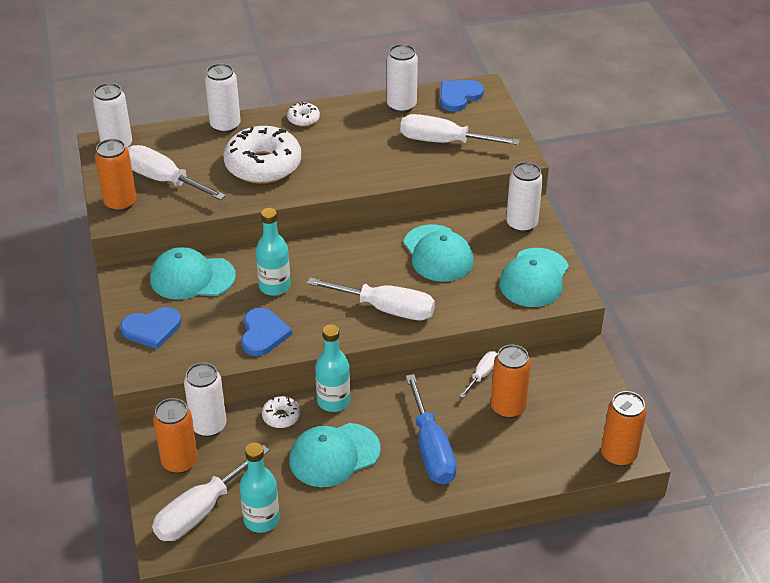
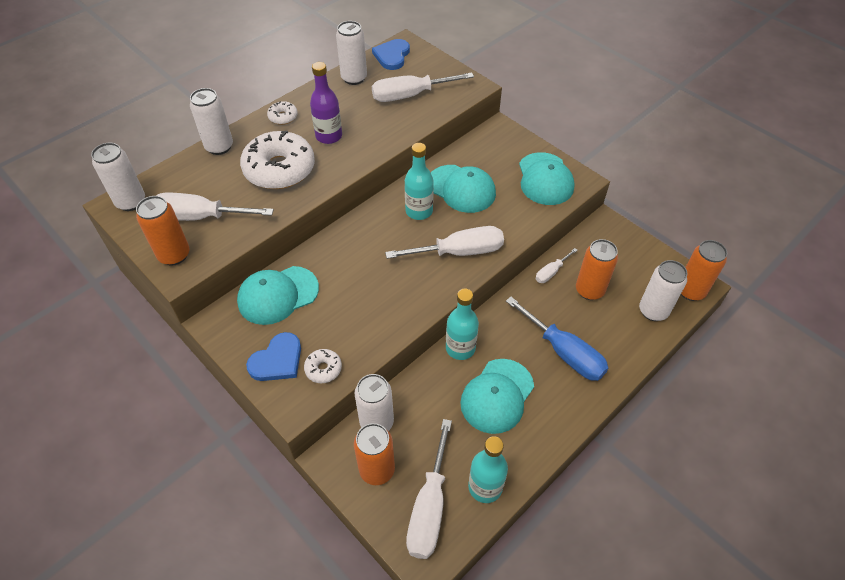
camera: 30 degrees left, 10 degrees up
(263, 334) = (378, 319): blue heart -> none
(274, 286) = (355, 272): turquoise bottle -> turquoise bottle (419, 211)
(281, 416) = (430, 383): white donut -> white donut (323, 369)
(332, 152) = (329, 136): none -> purple bottle
(482, 375) = (551, 272): white screwdriver -> white screwdriver turned 135 degrees counterclockwise
(521, 224) = (502, 140): white can -> white can (653, 311)

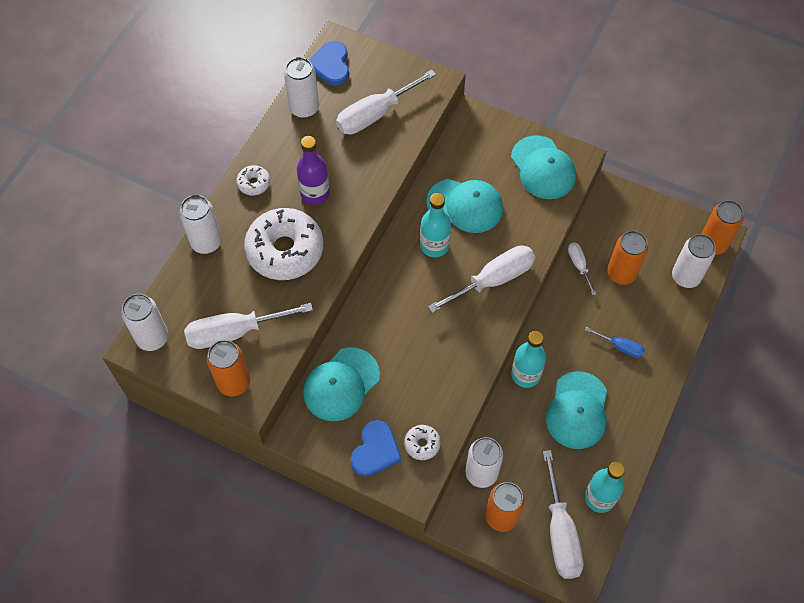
camera: 20 degrees left, 10 degrees up
(551, 272) = (579, 265): white screwdriver -> white screwdriver turned 135 degrees clockwise
(564, 352) = (620, 347): blue screwdriver -> blue screwdriver, size x0.52

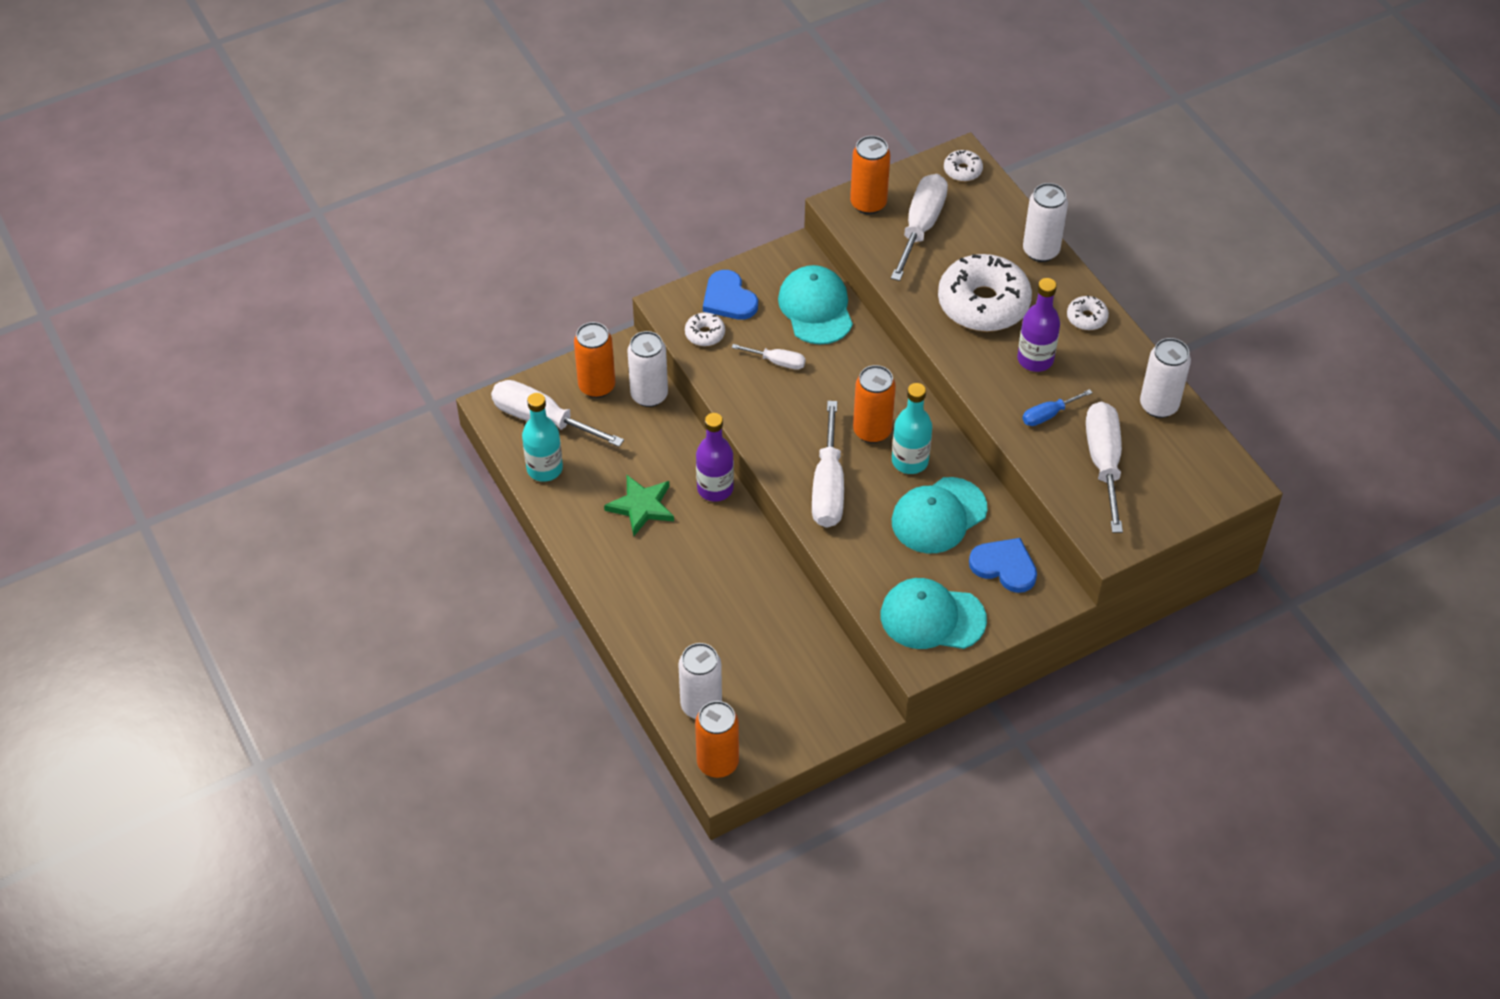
camera: 125 degrees right, 10 degrees down
(152, 338) = (962, 170): white can -> white donut
(331, 65) = (1207, 460): blue heart -> blue heart (1004, 566)
(525, 375) = (715, 488): turquoise bottle -> purple bottle
(577, 410) = (641, 506): turquoise cap -> green star
(579, 265) = (798, 614): white screwdriver -> white screwdriver (777, 362)
(620, 347) = (674, 588): blue screwdriver -> blue screwdriver (1048, 415)
(621, 274) = (755, 646): orange can -> orange can (872, 431)

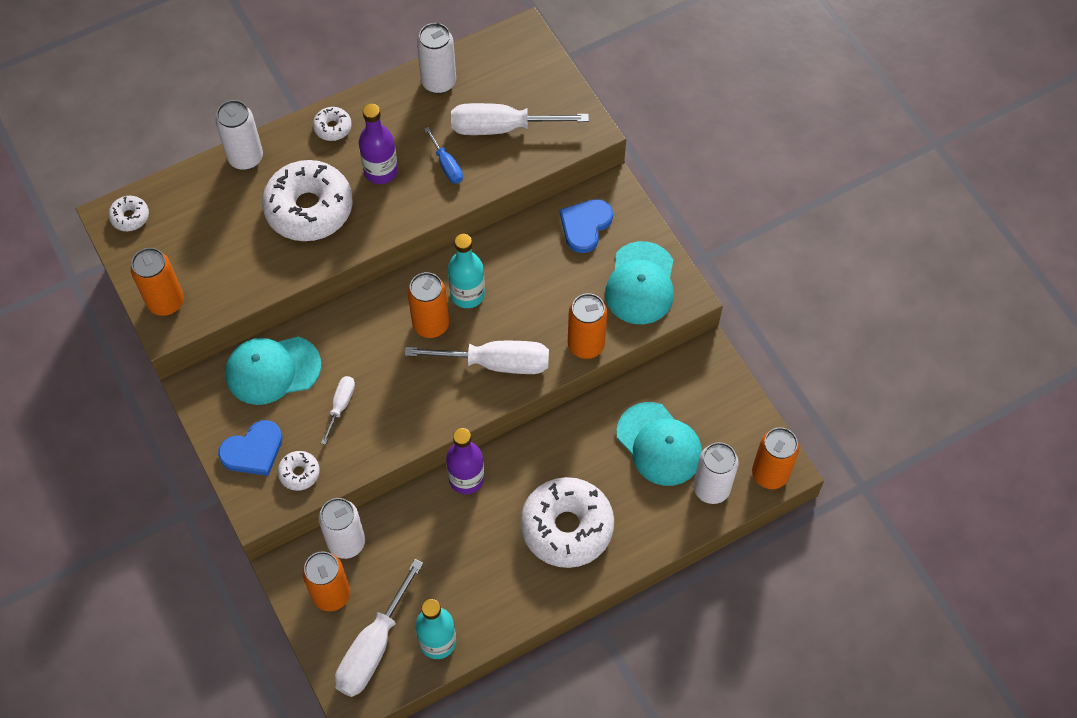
camera: 90 degrees left, 10 degrees up
(641, 506) = (487, 546): green star -> none
(660, 573) = (567, 527): none -> white donut
(852, 565) = (586, 345): none -> orange can
(921, 227) = (203, 256): white screwdriver -> none
(938, 516) = (530, 274): turquoise cap -> turquoise cap (659, 444)

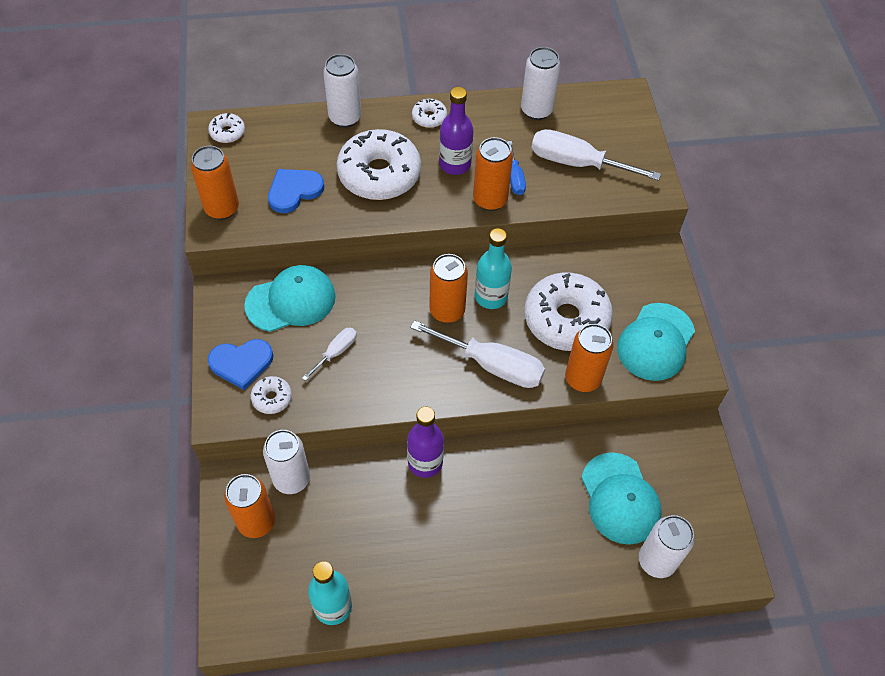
camera: 20 degrees right, 5 degrees down
(272, 370) = (291, 301): turquoise cap -> turquoise cap turned 150 degrees clockwise
(373, 647) = (271, 587): white screwdriver -> none
(567, 527) = (500, 544): white donut -> white donut (566, 319)
(585, 226) = (622, 274): blue heart -> blue heart (294, 191)
(770, 474) = (721, 569): orange can -> orange can (490, 200)

